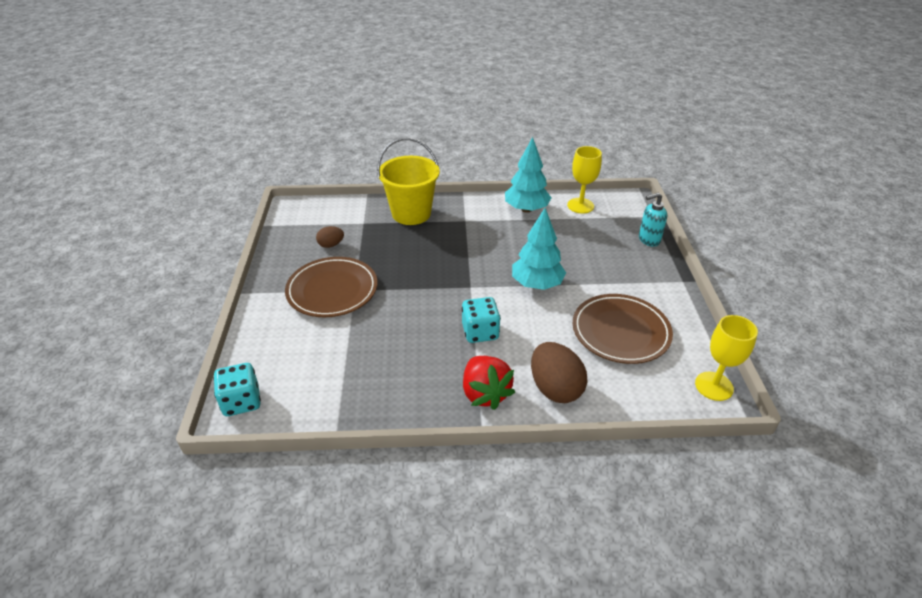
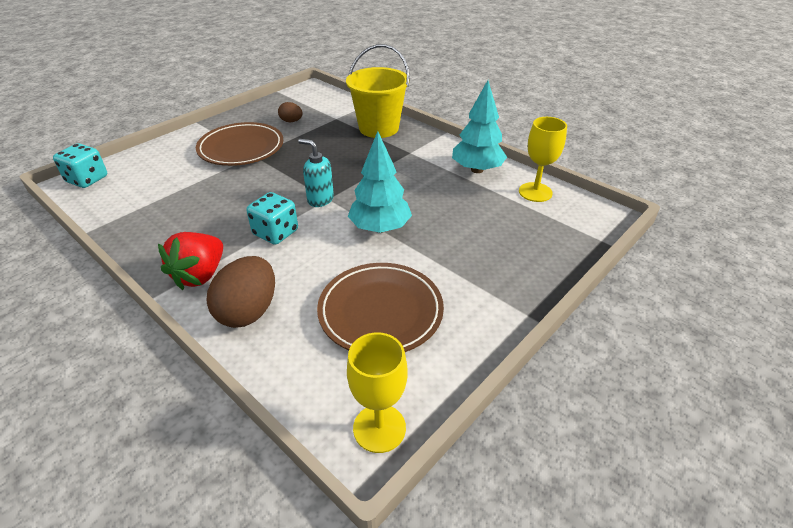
camera: 45 degrees right, 0 degrees up
(648, 240) = (557, 257): turquoise soap dispenser -> turquoise soap dispenser (320, 199)

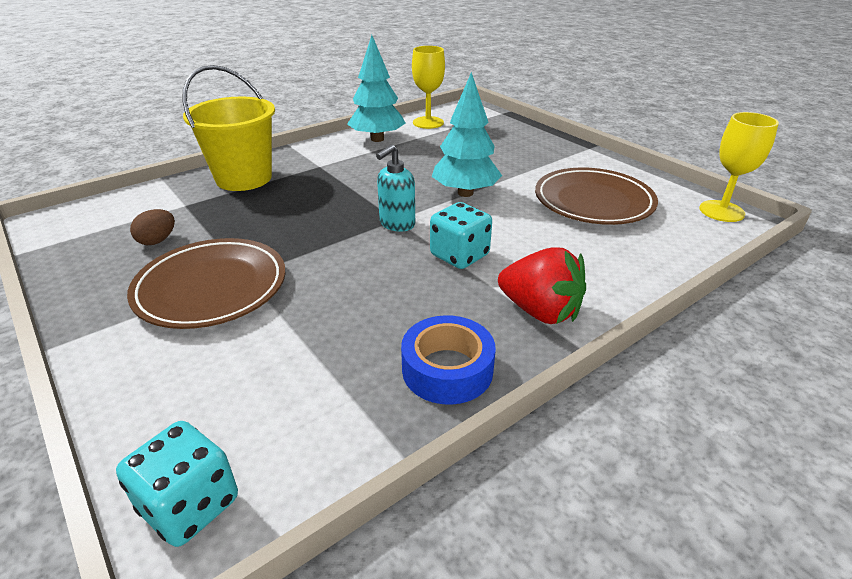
camera: 80 degrees left, 5 degrees down
(149, 238) = (447, 369): none -> blue tape
(248, 311) = (602, 273): brown egg -> none

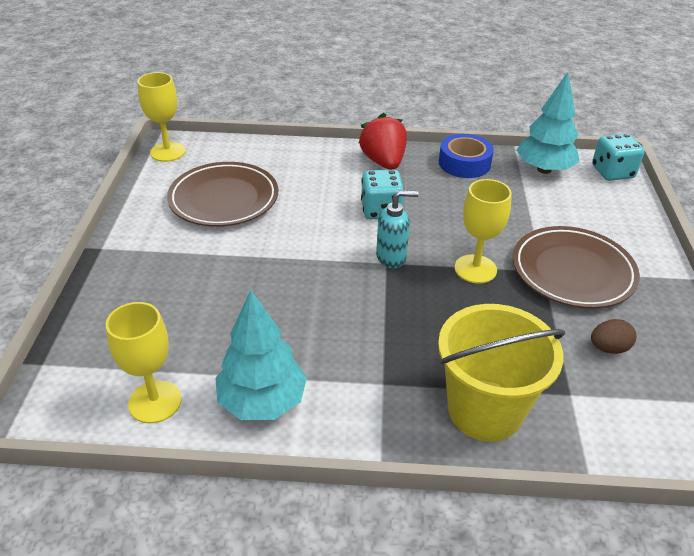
camera: 140 degrees left, 5 degrees up
(314, 247) = (475, 269): none -> yellow goblet
(465, 193) = (297, 258): turquoise tree -> turquoise tree (544, 169)

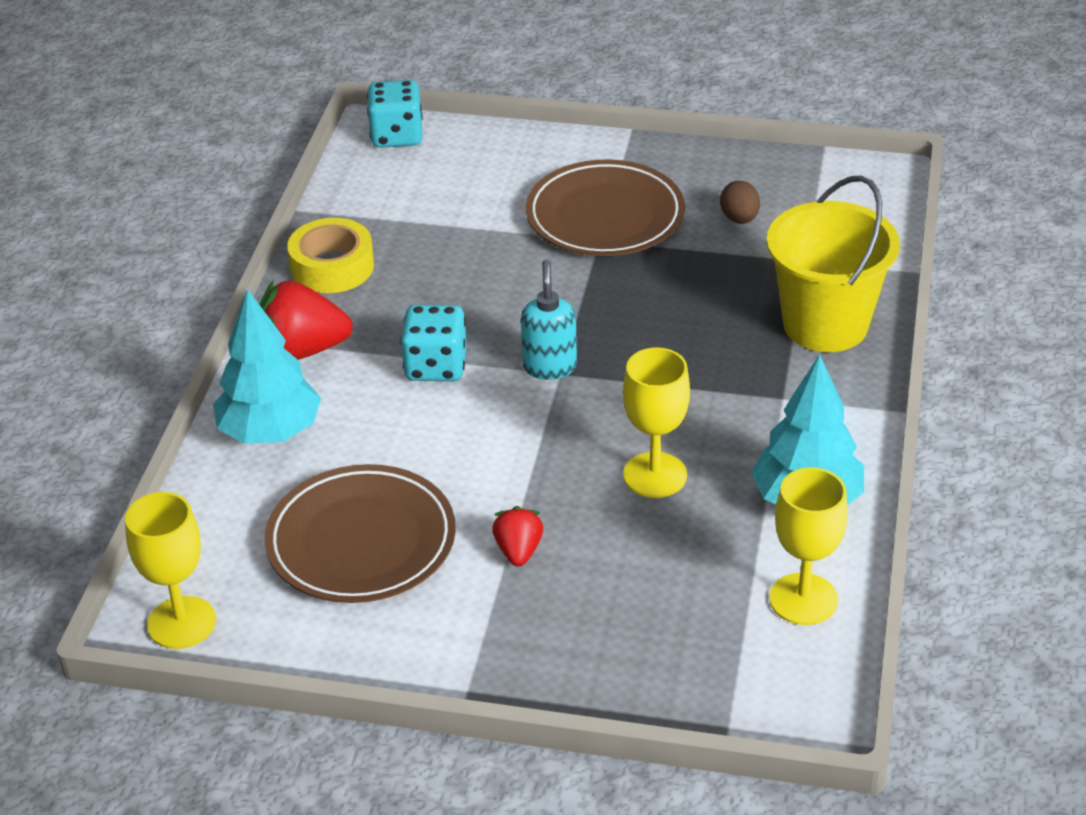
camera: 80 degrees left, 0 degrees up
(213, 258) = (518, 551): none -> red strawberry
(464, 163) = (332, 267): blue tape -> yellow tape
(475, 269) = (587, 295): yellow goblet -> yellow goblet (655, 475)
(544, 169) = (372, 194): turquoise tree -> turquoise tree (270, 432)

